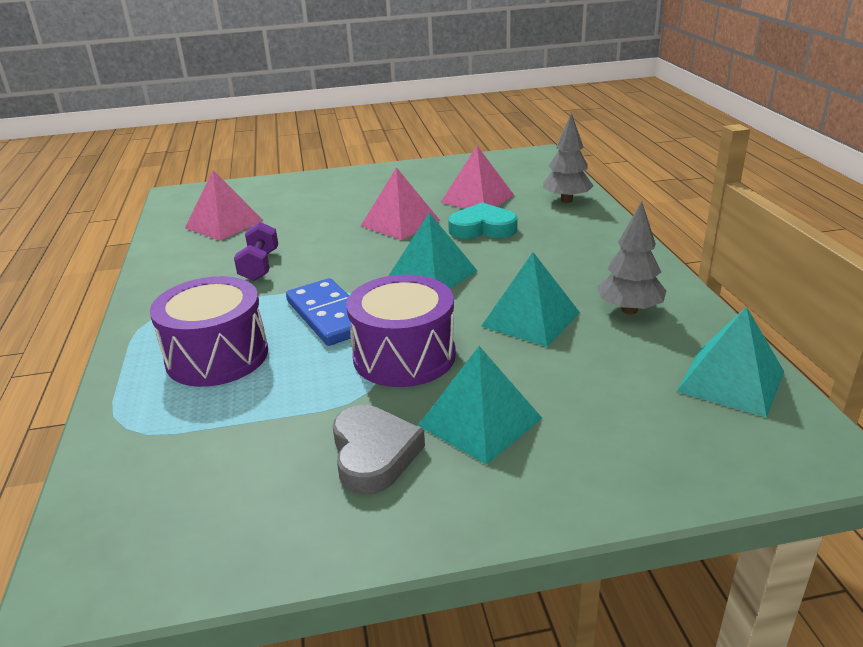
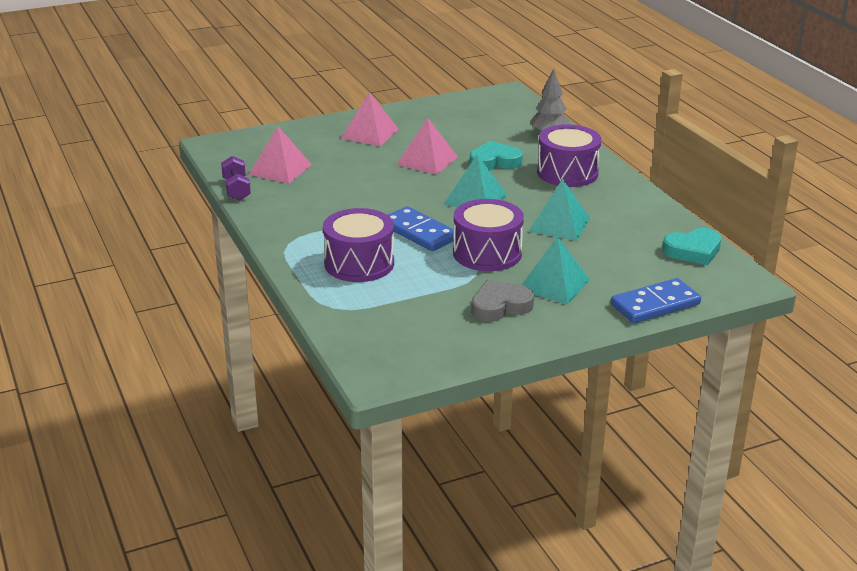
camera: 15 degrees left, 0 degrees up
(259, 266) = (339, 201): purple dumbbell -> purple dumbbell (236, 189)
(373, 454) = (500, 306): grey heart -> grey heart turned 90 degrees counterclockwise
(477, 198) = (478, 136): pink pyramid -> pink pyramid (370, 133)
(571, 247) = (567, 172): none -> purple drum
(629, 310) = (622, 214): grey tree -> none
(642, 484) = (655, 305): none -> blue domino
(731, 381) = (693, 251): turquoise pyramid -> turquoise heart

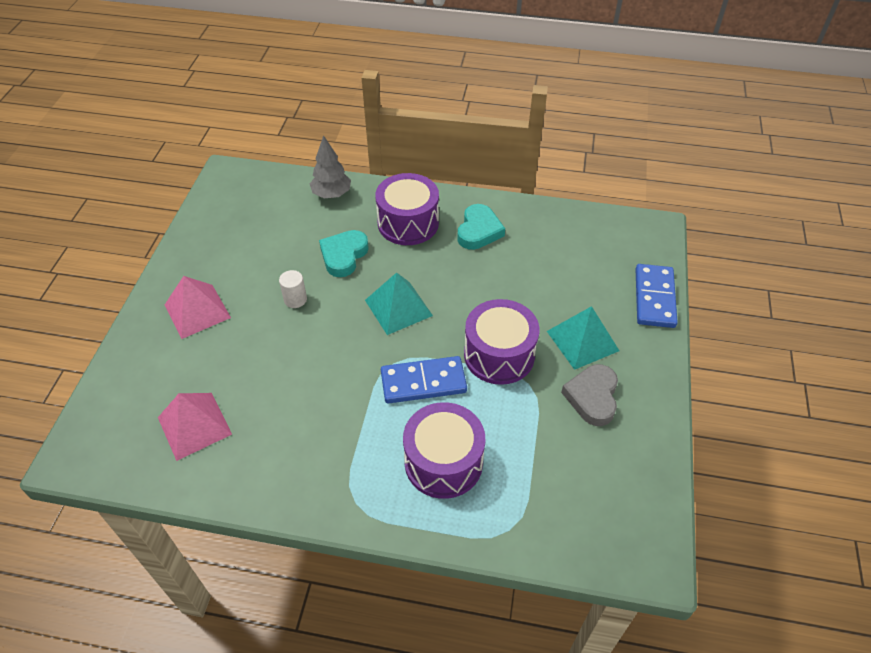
camera: 55 degrees left, 20 degrees up
(236, 189) = (199, 490): purple dumbbell -> none
(427, 160) = (295, 299): pink pyramid -> white cylinder
(559, 224) = (489, 279): turquoise pyramid -> none
(693, 251) = (591, 229): turquoise heart -> turquoise heart (479, 231)

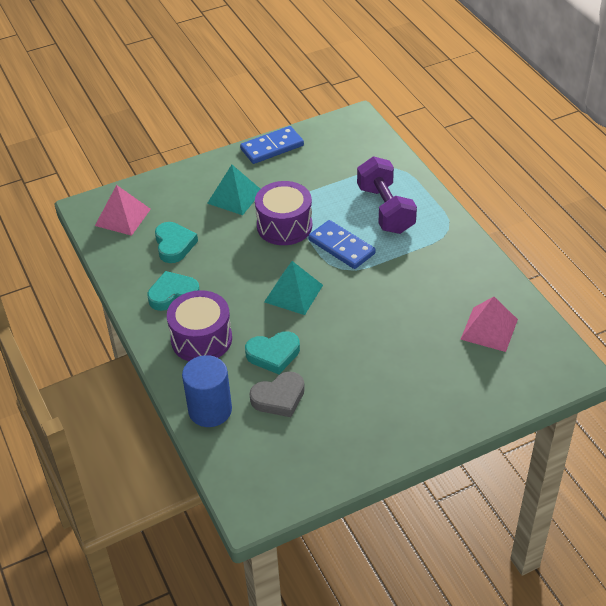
camera: 125 degrees left, 5 degrees down
(197, 311) = (411, 401): pink pyramid -> pink pyramid (123, 217)
(295, 299) = (343, 352): white cylinder -> none
(332, 194) = (210, 410): grey tree -> blue cylinder
(443, 462) = (385, 209): purple drum -> purple dumbbell
(545, 261) = (174, 245): none -> turquoise heart
(592, 397) = (276, 175): grey heart -> grey heart (279, 398)
(654, 298) = (164, 182): blue domino -> blue domino (272, 147)

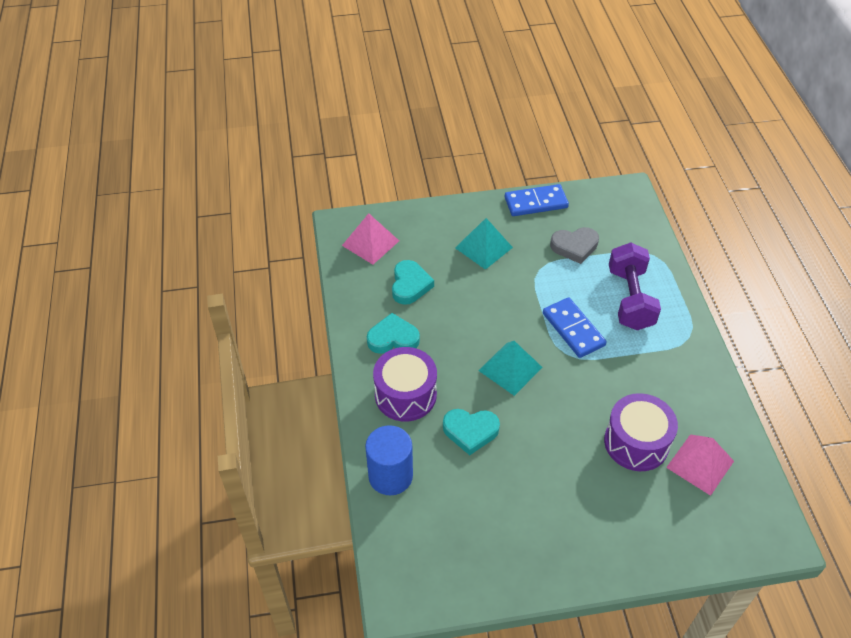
camera: 15 degrees right, 5 degrees up
(279, 398) = (462, 481): grey heart -> grey heart (574, 247)
(284, 226) = (523, 291): purple drum -> purple drum (636, 442)

